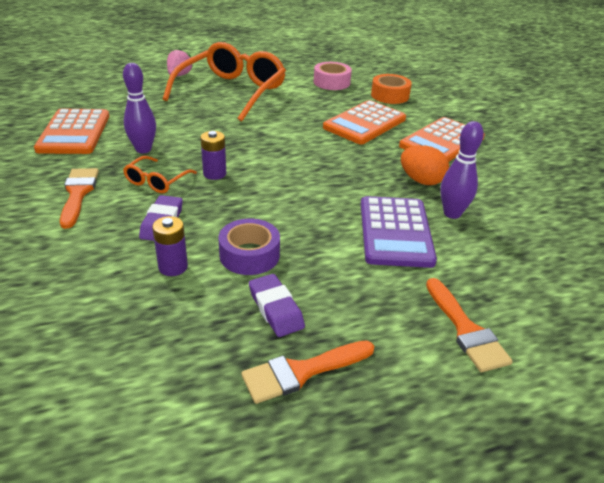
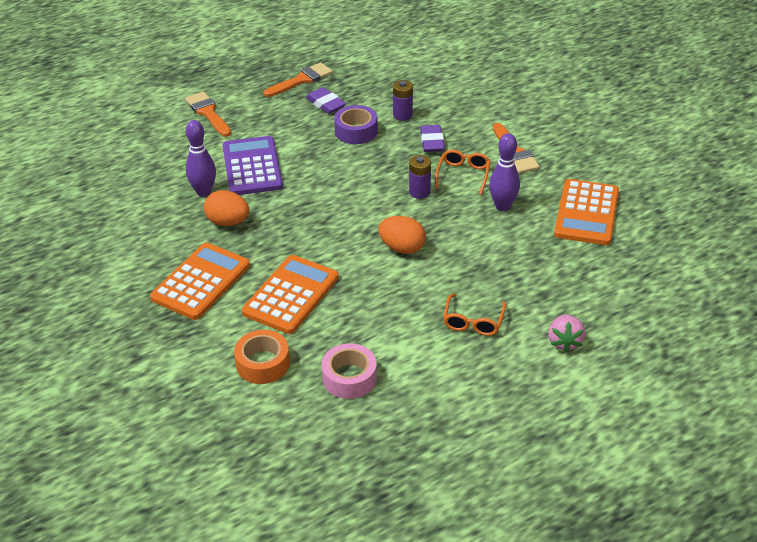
camera: 170 degrees right, 5 degrees up
(74, 132) = (586, 213): orange calculator -> orange calculator turned 150 degrees counterclockwise
(232, 91) = (473, 322): orange glasses -> orange glasses, size x0.45
(259, 136) = (402, 248): none -> orange egg

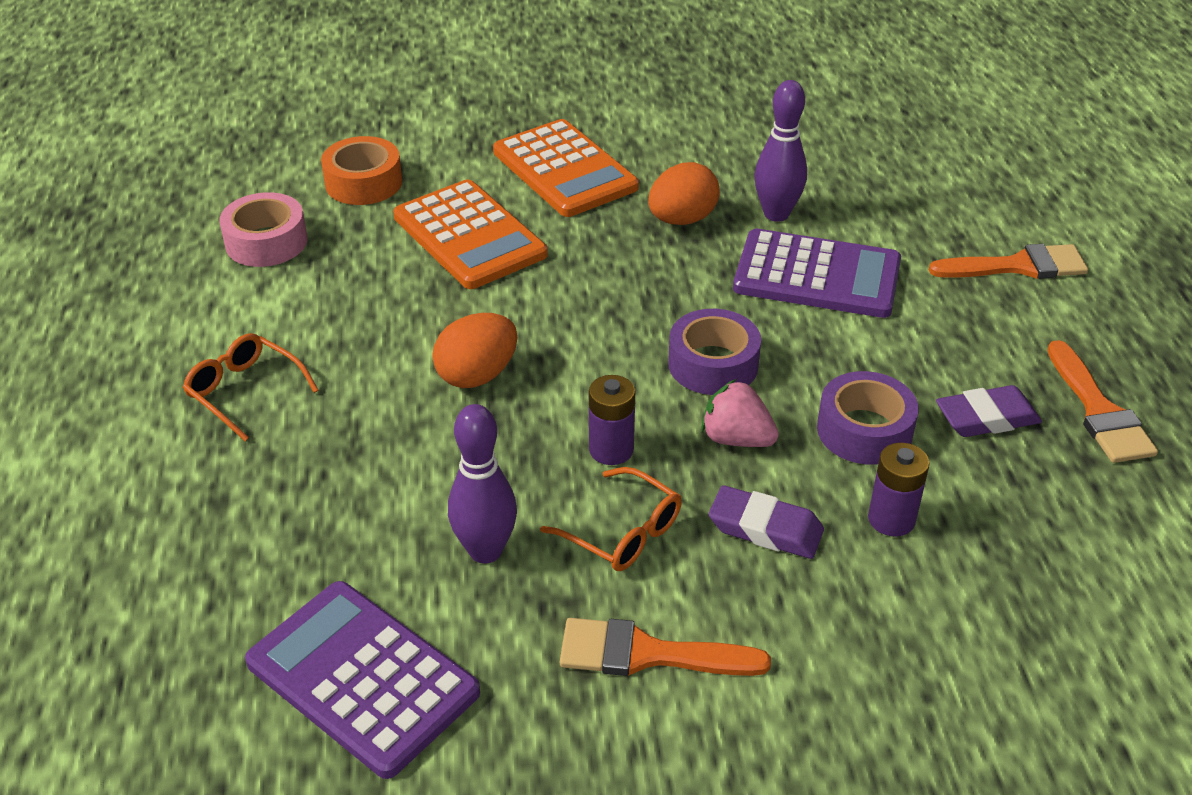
camera: 115 degrees right, 0 degrees up
(342, 180) = (713, 364): none -> purple tape
(564, 342) = (100, 476): pink strawberry -> pink strawberry (736, 439)
(586, 213) = (362, 678): orange calculator -> purple calculator

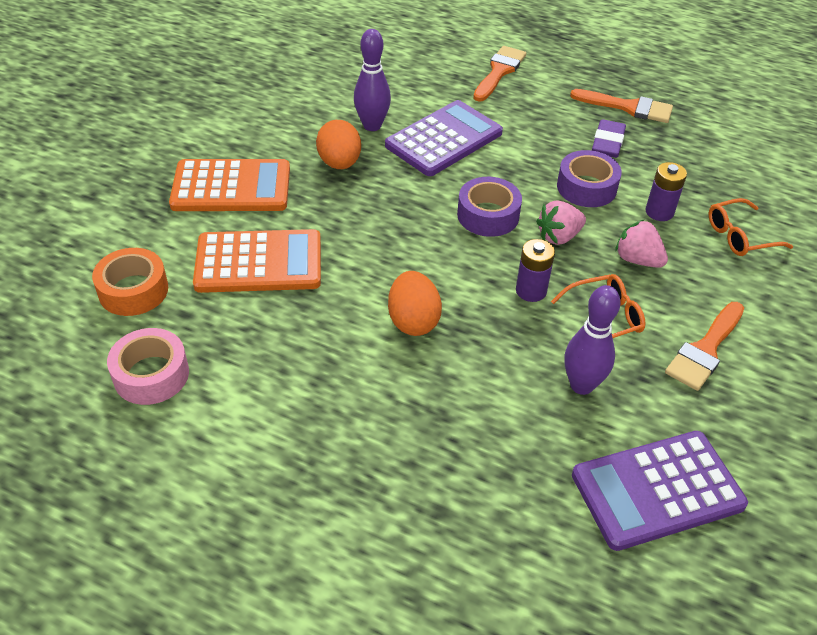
camera: 60 degrees left, 5 degrees up
(244, 391) = (326, 454): orange glasses -> orange glasses (739, 236)
(765, 529) = (637, 260): purple eraser -> pink strawberry

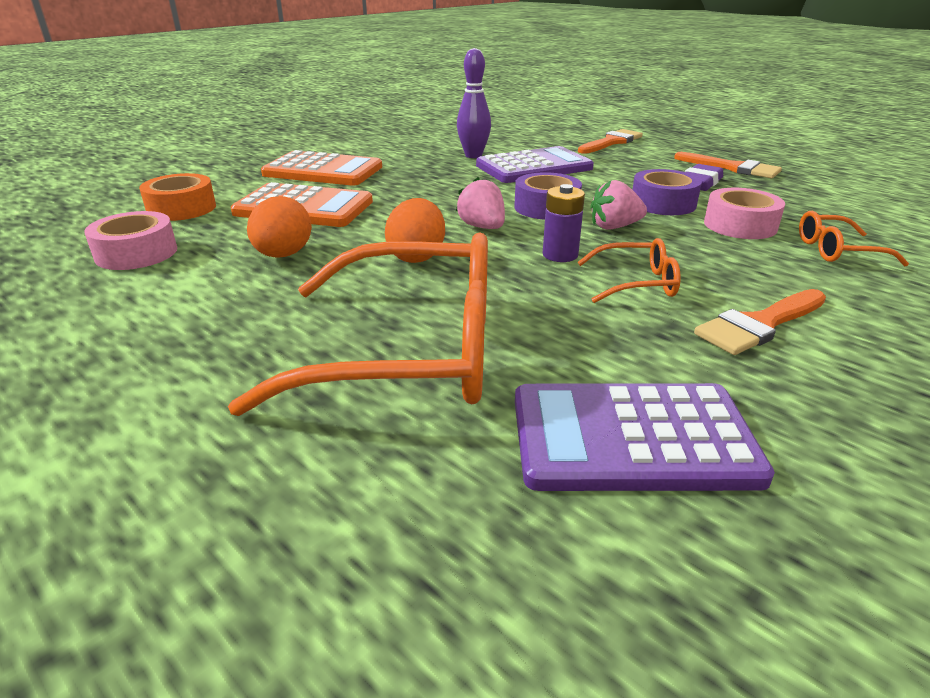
camera: 20 degrees right, 15 degrees down
(339, 163) = (427, 169): orange egg -> orange egg (283, 255)
(477, 444) = (414, 351): none -> orange glasses
(581, 385) = (577, 327): purple bowling pin -> none
(637, 260) = (698, 251): pink strawberry -> pink strawberry (482, 227)
(659, 212) = (740, 225): purple battery -> pink tape

